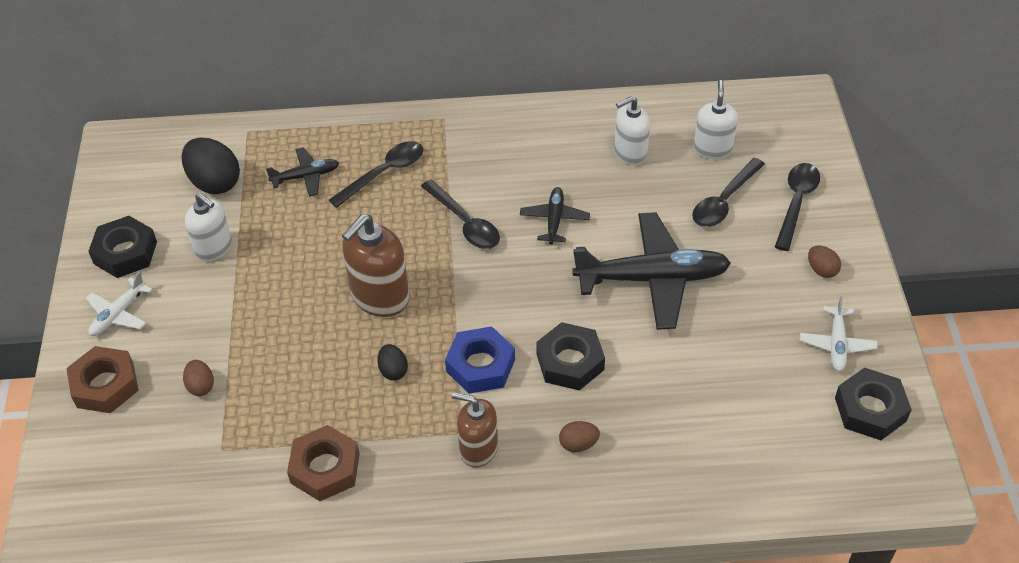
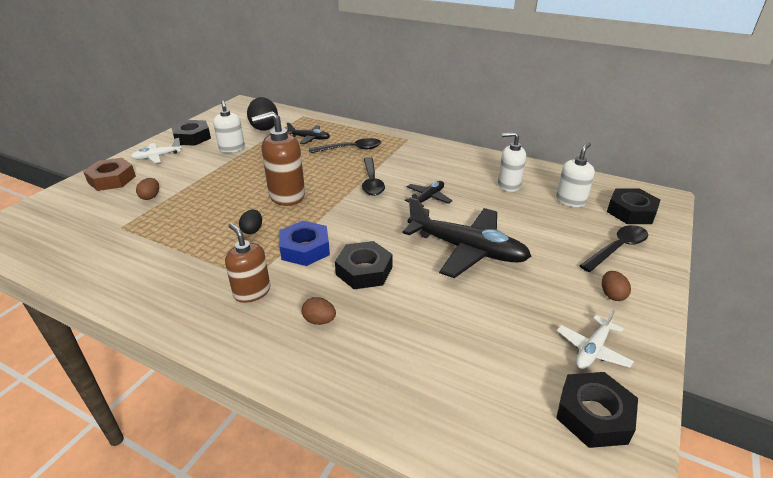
camera: 30 degrees right, 15 degrees down
(325, 468) = (156, 260): brown nut -> none
(724, 201) = (557, 228): black spoon -> none
(783, 138) = (631, 212): none -> black nut

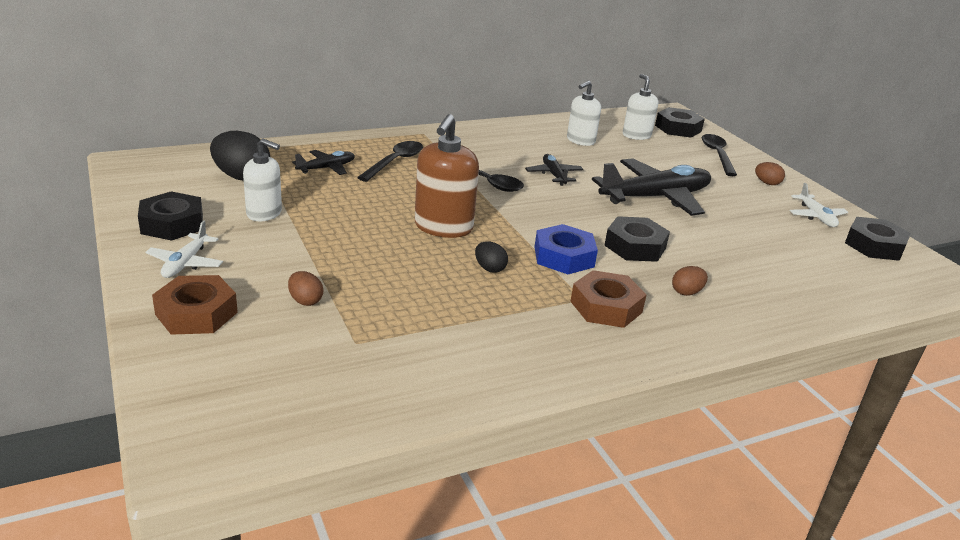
camera: 55 degrees left, 5 degrees down
(252, 292) = (606, 307): brown soap dispenser -> brown nut

